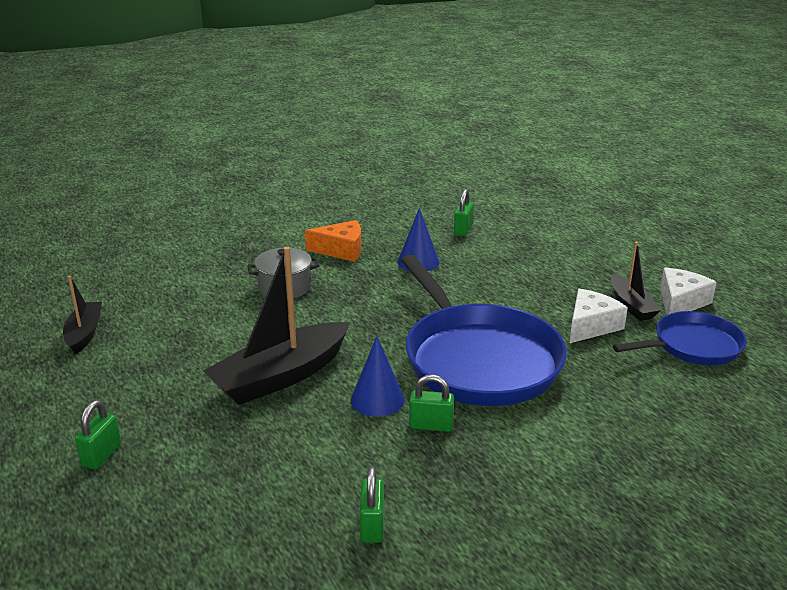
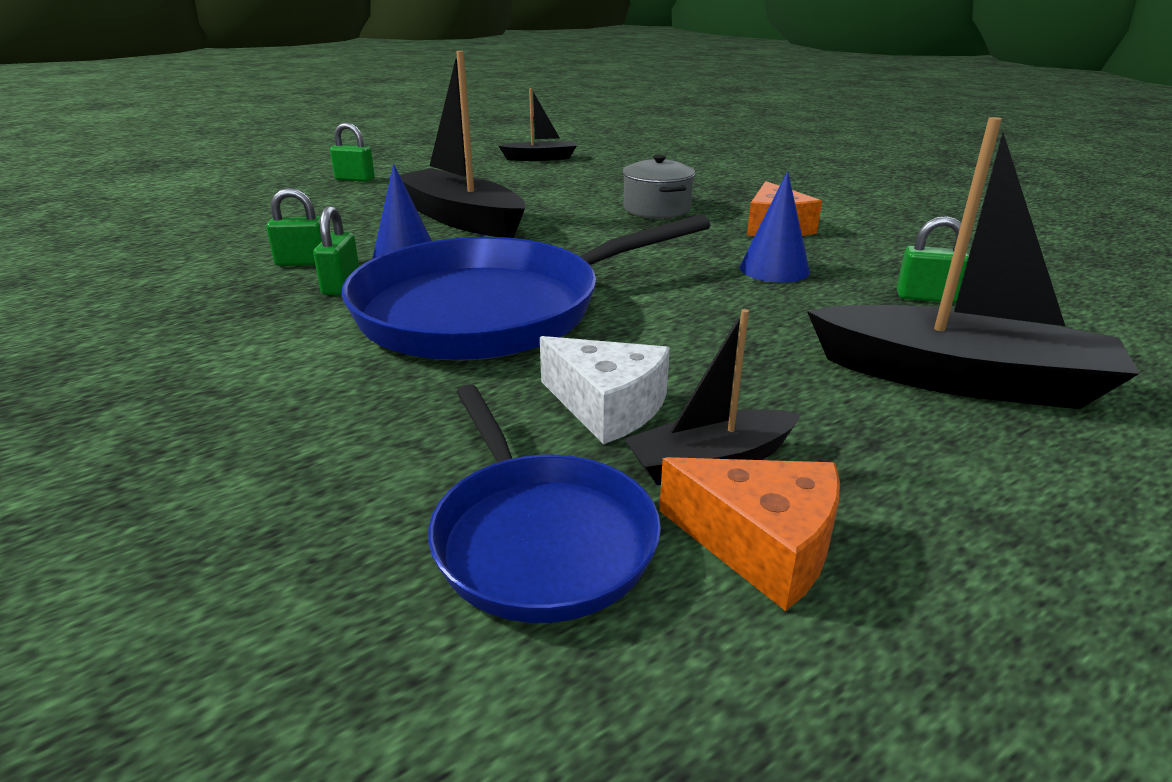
camera: 85 degrees right, 0 degrees up
(372, 526) = (185, 265): green padlock -> green padlock (303, 262)
(552, 242) = (960, 379): none -> black boat
(680, 302) = (761, 545): white cheese -> orange cheese

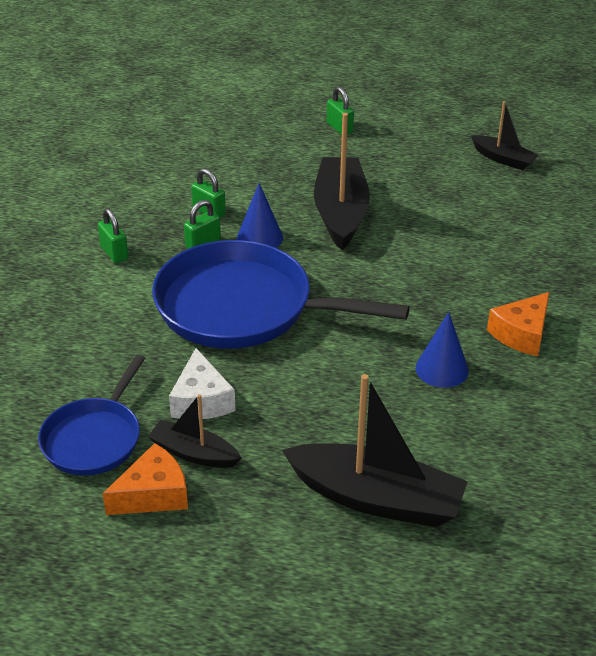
camera: 45 degrees right, 10 degrees up
(656, 209) = (478, 269): grey pot -> none
(761, 545) = (153, 494): orange cheese -> orange cheese turned 105 degrees counterclockwise
(926, 297) = (483, 447): green padlock -> green padlock (114, 253)
(960, 379) = (376, 498): black boat -> black boat turned 45 degrees counterclockwise

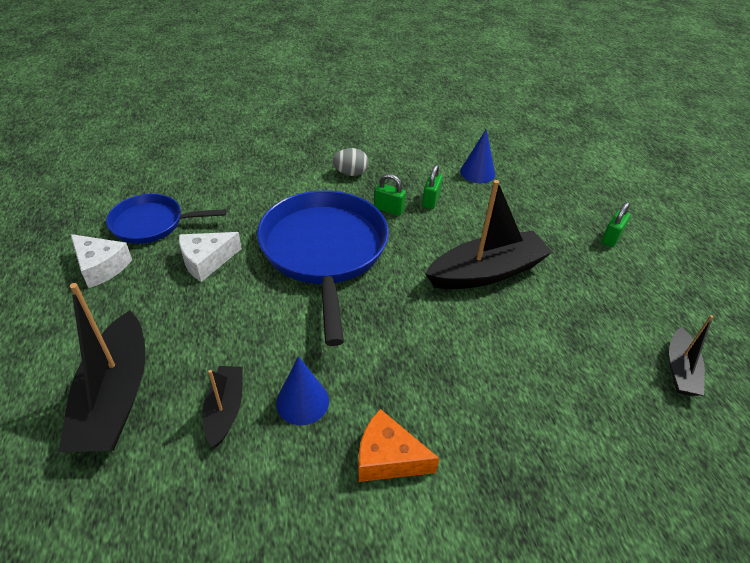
camera: 65 degrees right, 5 degrees up
(114, 253) = (350, 173): green padlock -> grey egg
(153, 494) = (101, 267): orange cheese -> white cheese
(193, 453) = (147, 274): black boat -> black boat (225, 409)
(260, 237) = (417, 235): blue cone -> blue cone (477, 172)

